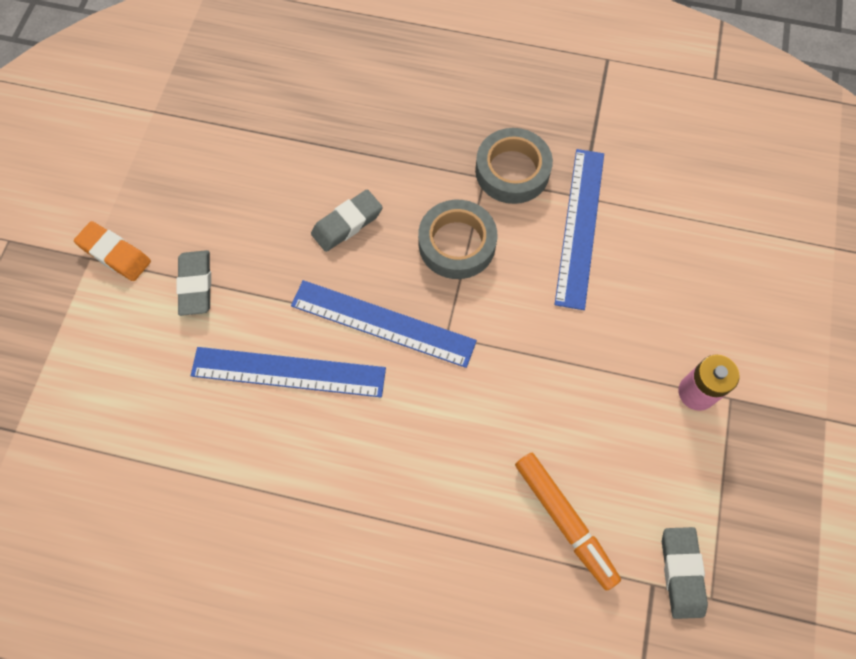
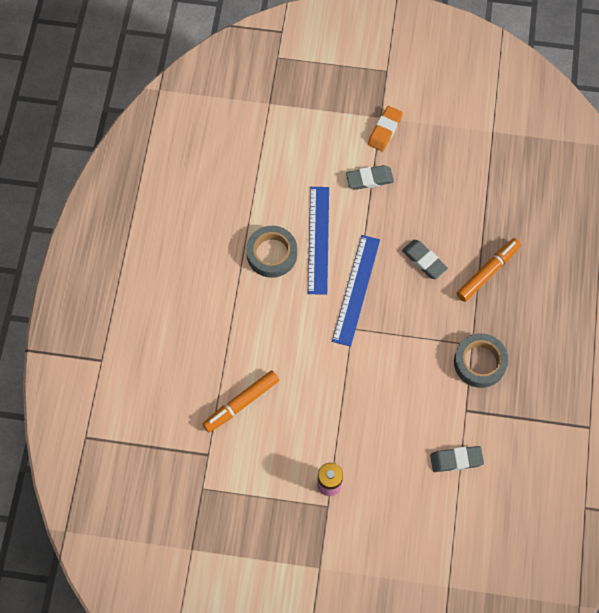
camera: 85 degrees right, 0 degrees up
(376, 144) = (487, 272): none -> orange marker
(457, 244) = (418, 330): grey tape -> grey tape (272, 254)
(579, 226) = (441, 409): blue ruler -> none
(681, 573) = (216, 471): grey eraser -> grey eraser (456, 460)

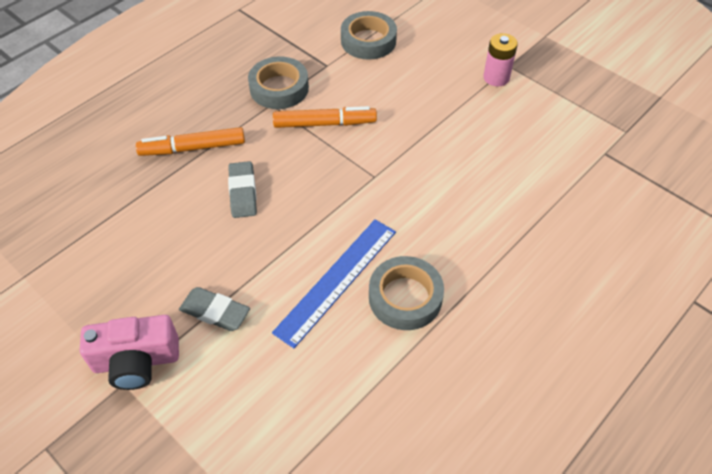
camera: 145 degrees left, 15 degrees down
(241, 403) = (543, 175): orange marker -> orange marker (324, 123)
(356, 290) = (339, 207): blue ruler -> none
(385, 130) = (136, 361): orange eraser -> pink camera
(456, 460) = (368, 41): grey eraser -> grey tape

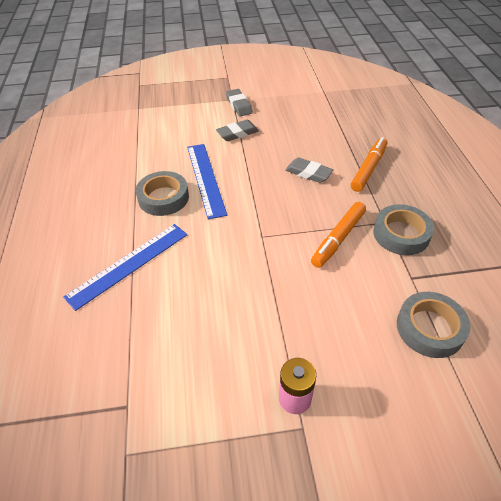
camera: 130 degrees right, 5 degrees down
(136, 361) = (239, 105): pink camera -> grey eraser
(513, 252) = (128, 264): none -> blue ruler

